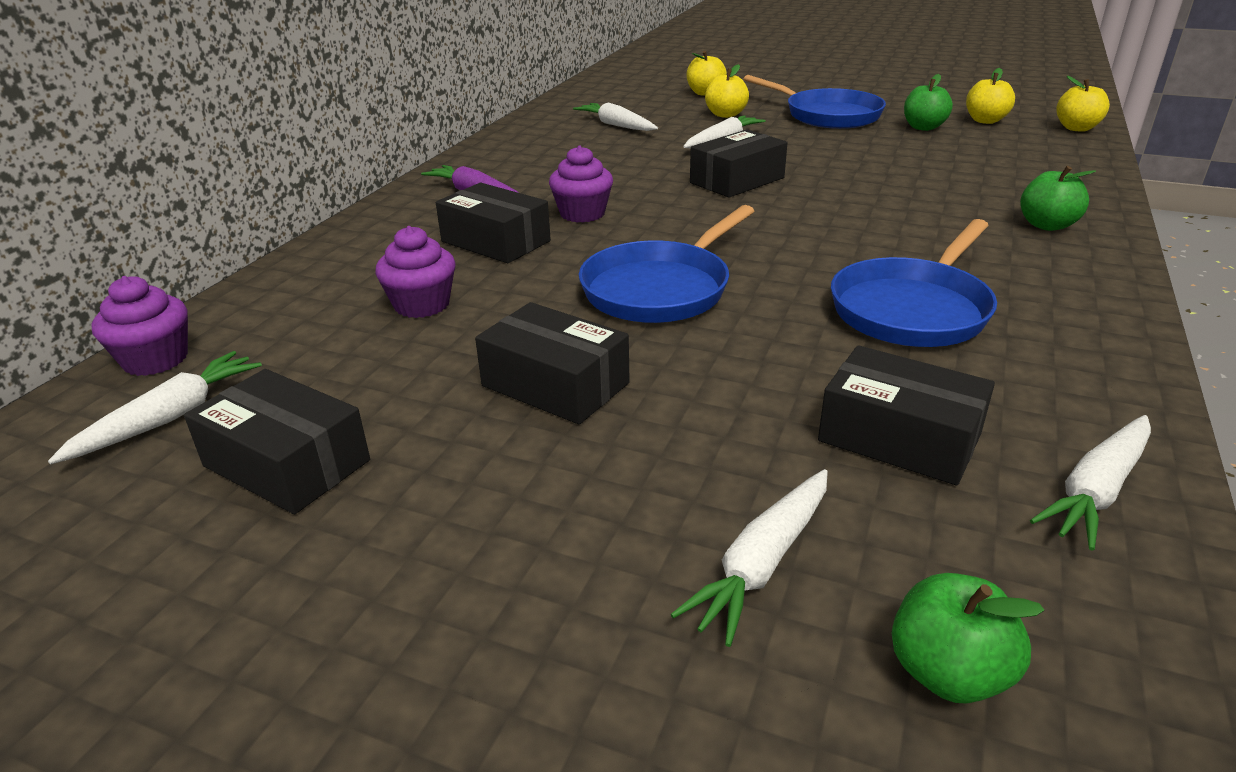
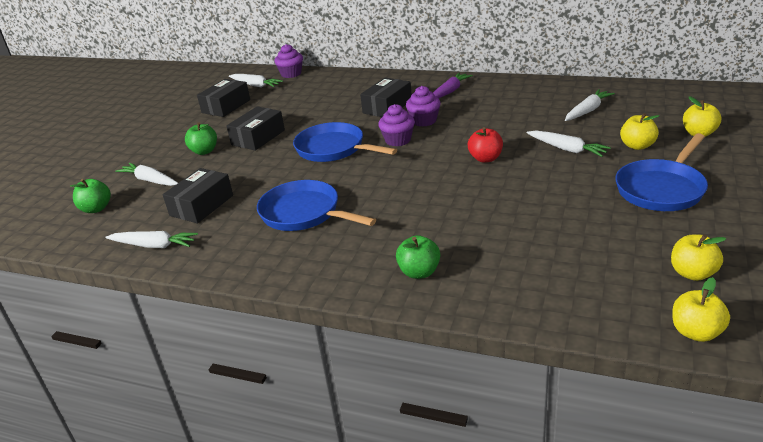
camera: 90 degrees right, 0 degrees up
(422, 304) = (324, 104): purple cupcake -> purple cupcake (398, 140)
(737, 180) = (485, 158): black box -> red apple
(923, 127) = (648, 235): green apple -> green apple (204, 151)
(1096, 490) = (154, 245): white carrot -> white carrot turned 150 degrees clockwise

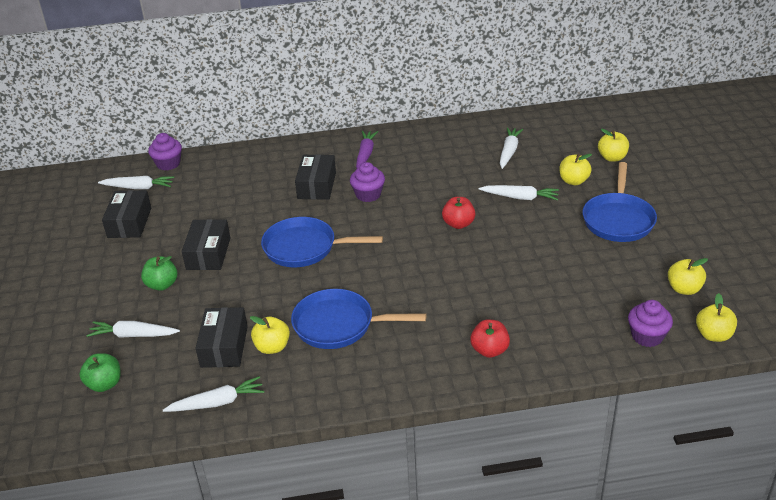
camera: 30 degrees left, 5 degrees up
(236, 216) = (272, 347): none -> yellow apple
(398, 140) = (361, 223): purple cupcake -> purple cupcake (647, 336)
(419, 272) = (489, 350): green apple -> red apple

